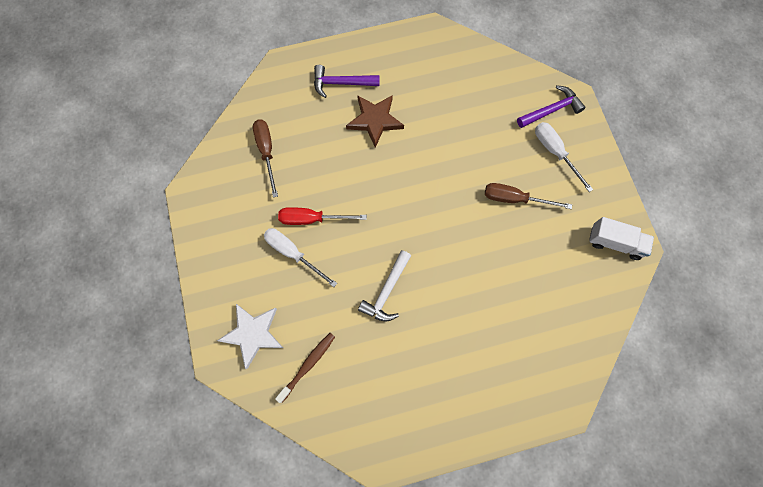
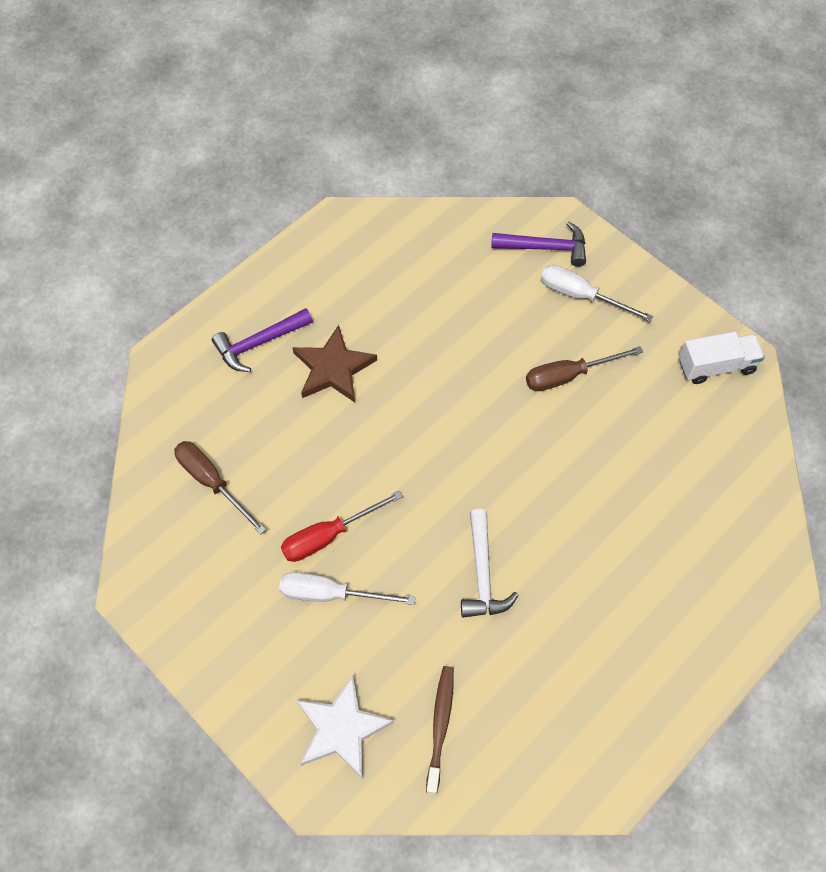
camera: 30 degrees left, 10 degrees down
(551, 110) = (545, 247): purple hammer -> purple hammer turned 60 degrees clockwise

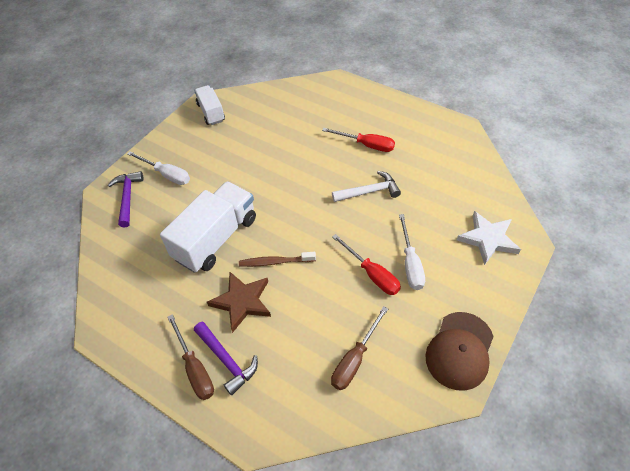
camera: 100 degrees left, 10 degrees down
(180, 613) = (459, 350): none -> brown cap
(440, 726) = (464, 195): brown toothbrush -> brown toothbrush (275, 262)
(444, 349) = (216, 238): none -> white truck
(568, 375) = (227, 172): brown screwdriver -> brown screwdriver (195, 368)
(581, 296) = (166, 174): white screwdriver -> white screwdriver turned 75 degrees counterclockwise
(591, 598) = (366, 145): none -> red screwdriver

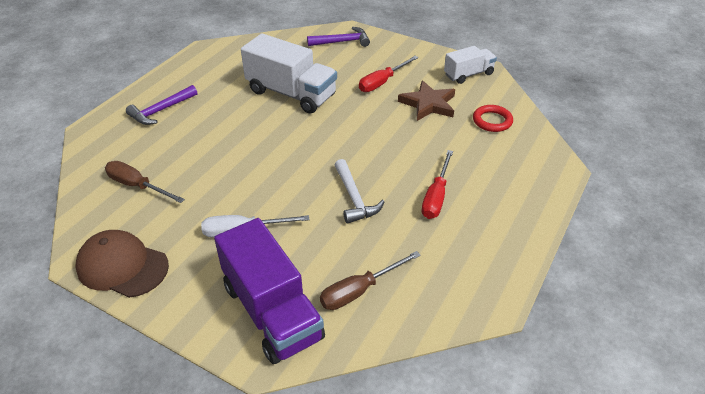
camera: 85 degrees right, 10 degrees down
(166, 174) = (372, 58): white screwdriver -> none
(195, 368) = (159, 95): brown screwdriver -> brown screwdriver (359, 290)
(242, 302) = (217, 114): brown star -> brown star (428, 104)
(275, 262) = (259, 131): brown toothbrush -> none
(279, 106) = (492, 121): none -> red ring
(372, 274) = (234, 199): red screwdriver -> red screwdriver (382, 82)
(488, 239) = (272, 311): white star -> purple truck

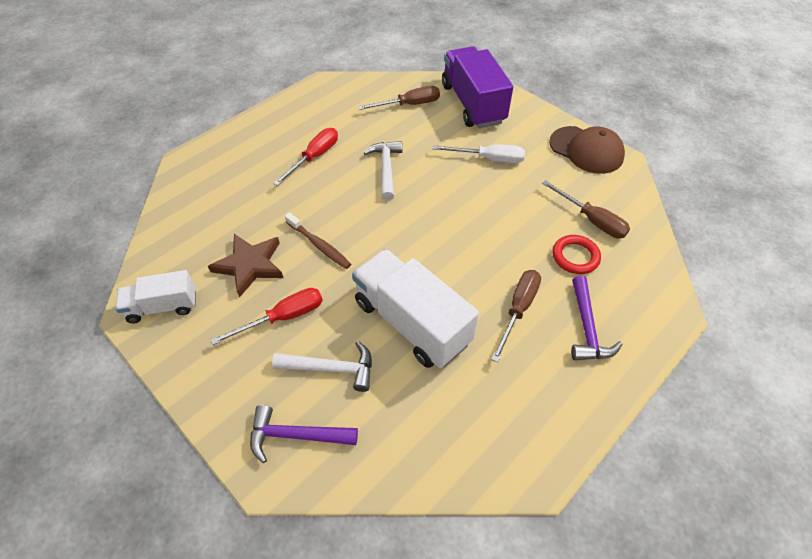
camera: 165 degrees left, 10 degrees up
(161, 110) = (587, 327): purple hammer -> purple hammer turned 120 degrees clockwise
(213, 112) = (518, 310): none -> brown screwdriver
(336, 66) = (331, 368): none -> white hammer
(383, 125) = (319, 245): none -> brown toothbrush
(492, 121) = (199, 225): red ring -> red ring (575, 257)

